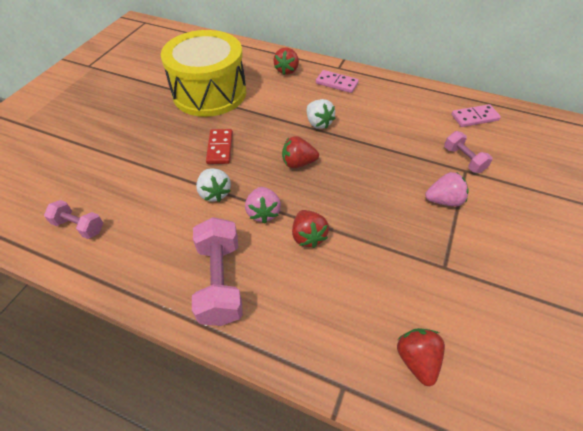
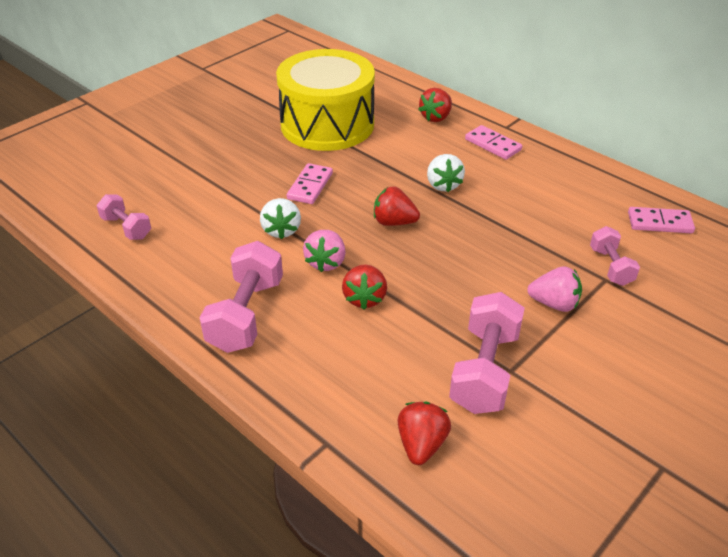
camera: 20 degrees right, 10 degrees down
(220, 148) = (310, 186): red domino -> pink domino
(427, 273) = (485, 370): none -> pink dumbbell

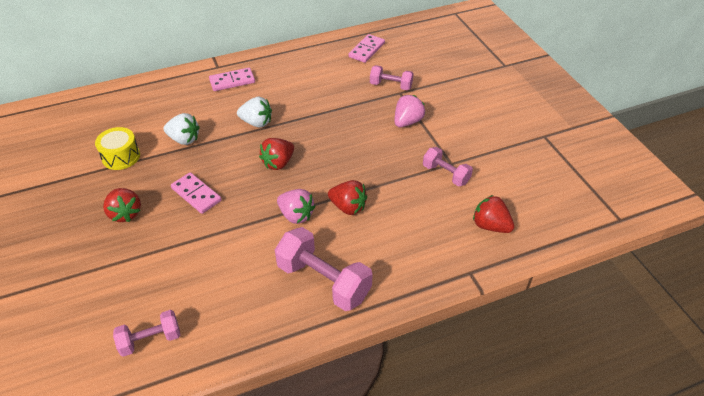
camera: 65 degrees left, 5 degrees up
(281, 230) = (239, 230): white strawberry -> white strawberry (184, 139)
(327, 124) = (121, 156): yellow drum -> yellow drum, size x0.42
(436, 117) = (172, 94): red strawberry -> red strawberry (125, 213)
(485, 370) = (446, 174): pink dumbbell -> pink dumbbell, size x0.58

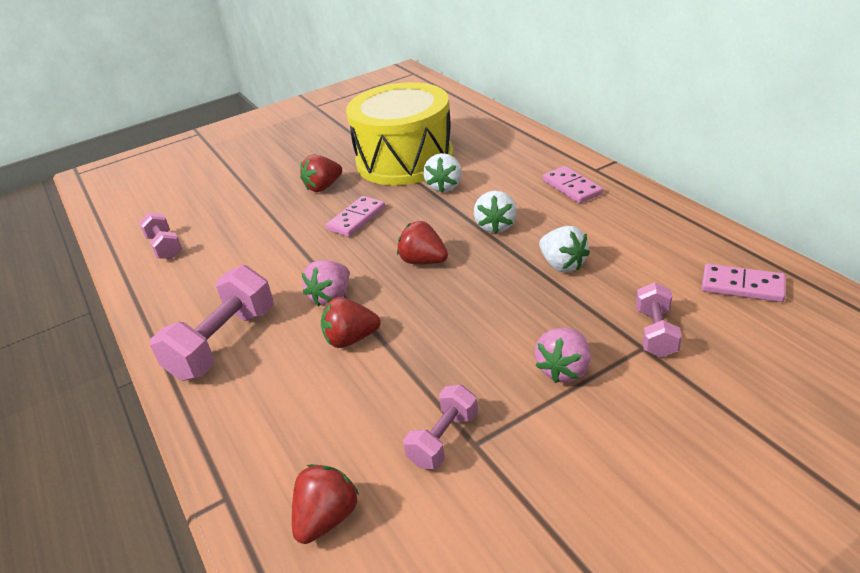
camera: 85 degrees right, 10 degrees down
(121, 156) = (405, 160): yellow drum -> yellow drum, size x2.37
(316, 103) = (562, 265): none -> white strawberry
(348, 207) = (351, 339): red strawberry -> red strawberry turned 60 degrees clockwise
(407, 122) = (564, 370): pink strawberry -> pink strawberry turned 90 degrees clockwise

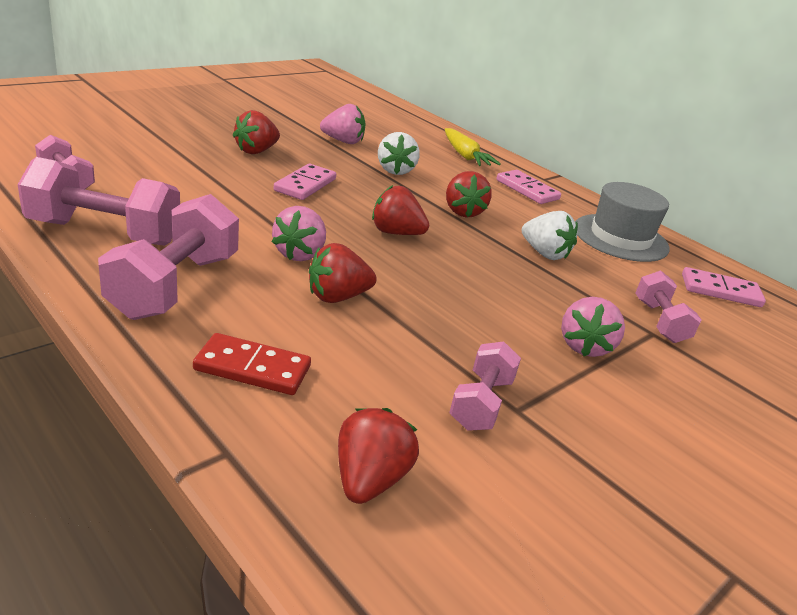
camera: 20 degrees left, 5 degrees down
(182, 297) = (104, 233): none -> pink dumbbell
(263, 419) = (252, 368): none -> red domino
(405, 160) = (343, 141): yellow drum -> pink strawberry
(496, 226) = (463, 212): white strawberry -> red strawberry
(520, 155) = (465, 156): none -> yellow carrot
(652, 233) = (620, 238): none -> grey hat

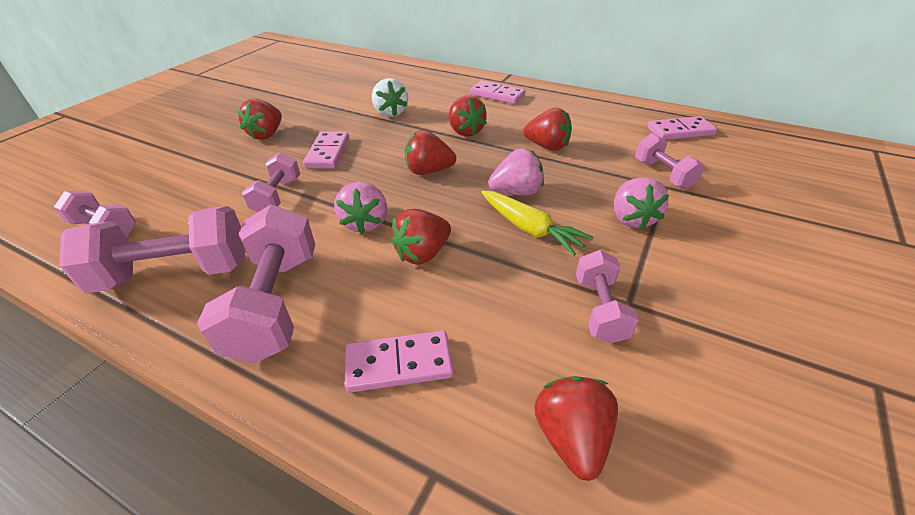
camera: 15 degrees left, 10 degrees up
(232, 205) = (277, 196): none -> pink dumbbell
(252, 368) = (399, 364): red domino -> pink domino
(343, 141) = (333, 100): pink strawberry -> pink strawberry (516, 192)
(465, 156) = (433, 81): yellow carrot -> yellow carrot (530, 229)
(544, 253) = (547, 146): white strawberry -> red strawberry
(620, 238) = (587, 112): grey hat -> none

